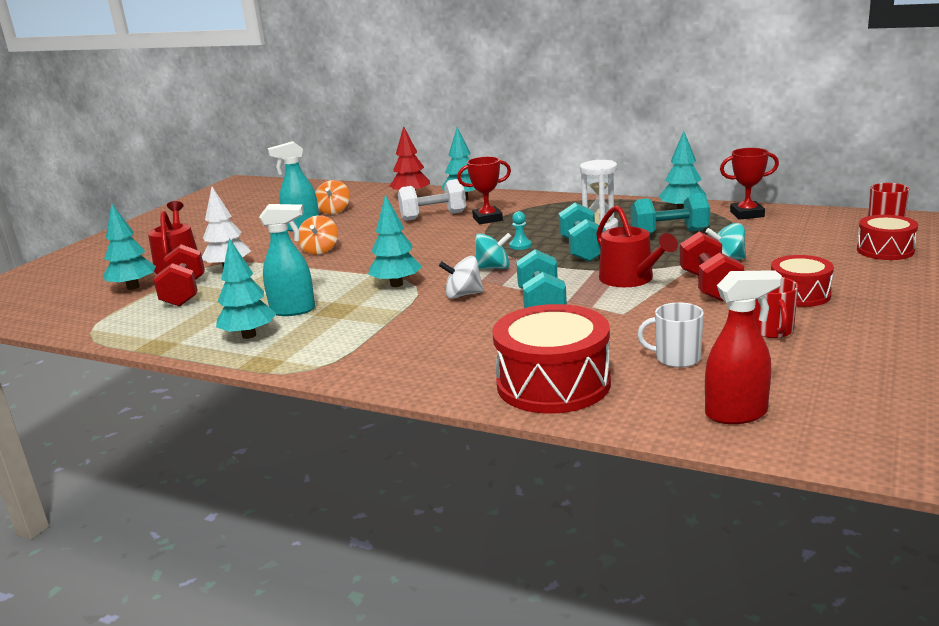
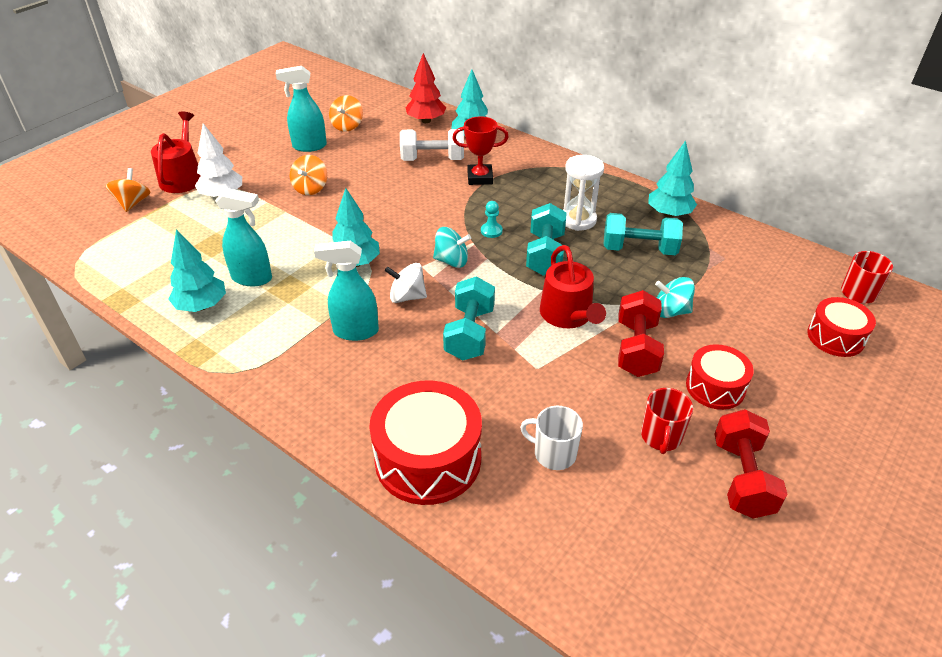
camera: 10 degrees right, 20 degrees up
(133, 287) = (133, 203): turquoise tree -> orange spinning top
(184, 293) = (172, 225): red dumbbell -> red dumbbell (742, 478)
(424, 323) = (355, 331): none -> turquoise spray bottle
(737, 414) = (568, 555): red spray bottle -> none
(747, 214) = (729, 237): red trophy -> none

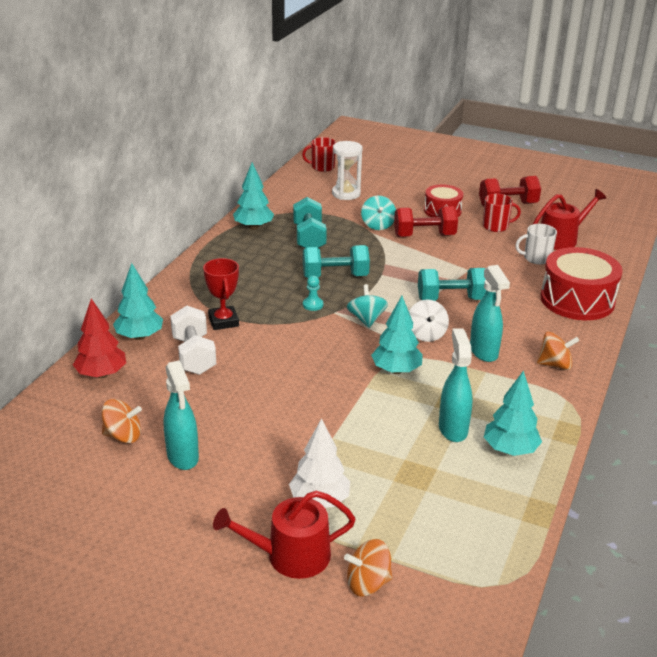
camera: 105 degrees left, 10 degrees down
(310, 188) = (279, 431): orange spinning top -> orange spinning top (555, 365)
(553, 453) = (536, 258): white mug -> white mug turned 75 degrees clockwise
(568, 315) = (405, 261): red watering can -> red watering can (561, 239)
(578, 220) = (278, 265): white hourglass -> white hourglass (346, 194)
(835, 337) = (372, 176): red drum -> none

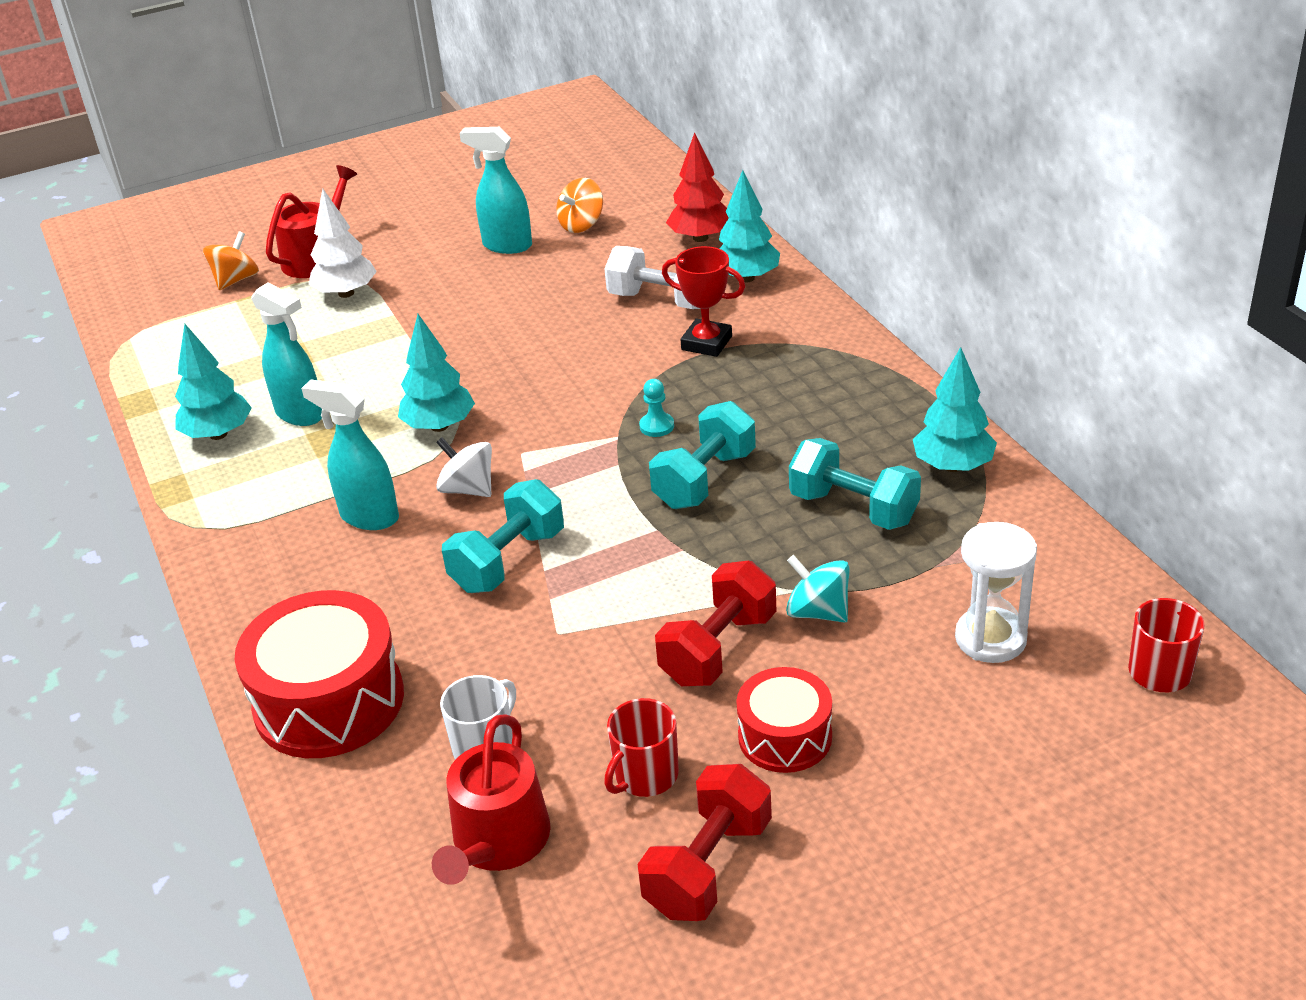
camera: 135 degrees right, 5 degrees up
(366, 319) = (566, 455): turquoise spinning top -> none
(555, 365) = (260, 563): orange spinning top -> none

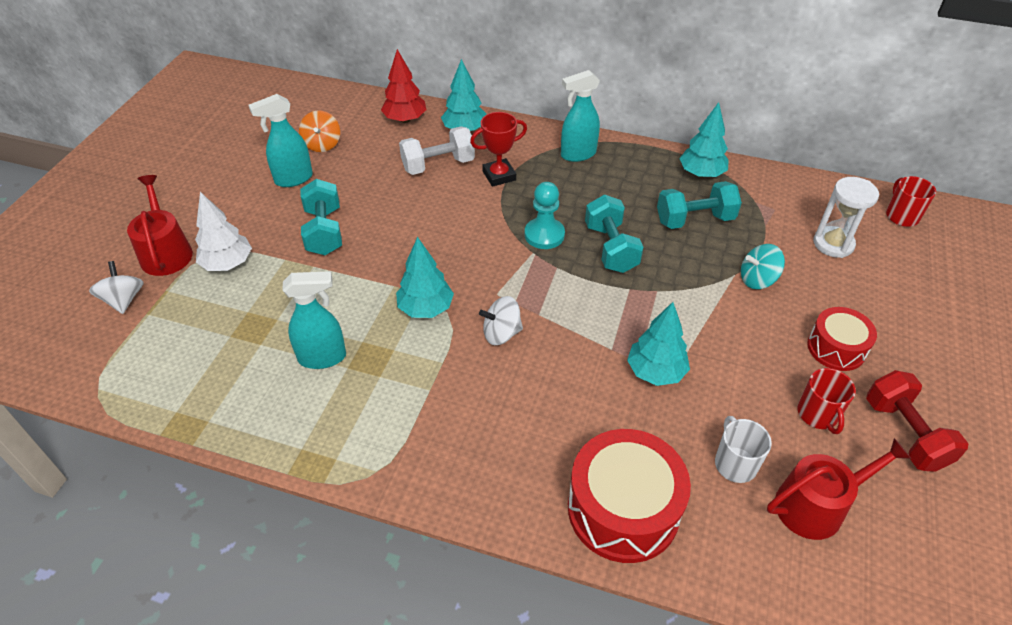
camera: 50 degrees left, 10 degrees up
(218, 434) = (284, 407): turquoise tree -> turquoise tree (655, 372)
(236, 280) = (124, 300): orange spinning top -> white spinning top
(368, 517) = (470, 389): turquoise spray bottle -> turquoise spray bottle (578, 154)
(497, 842) = (817, 505): red watering can -> red watering can turned 75 degrees counterclockwise
(508, 561) = (586, 357): turquoise dumbbell -> turquoise dumbbell (324, 231)
(656, 426) = (544, 235): turquoise pawn -> turquoise pawn, size x1.73
(718, 649) = (748, 328): red dumbbell -> none

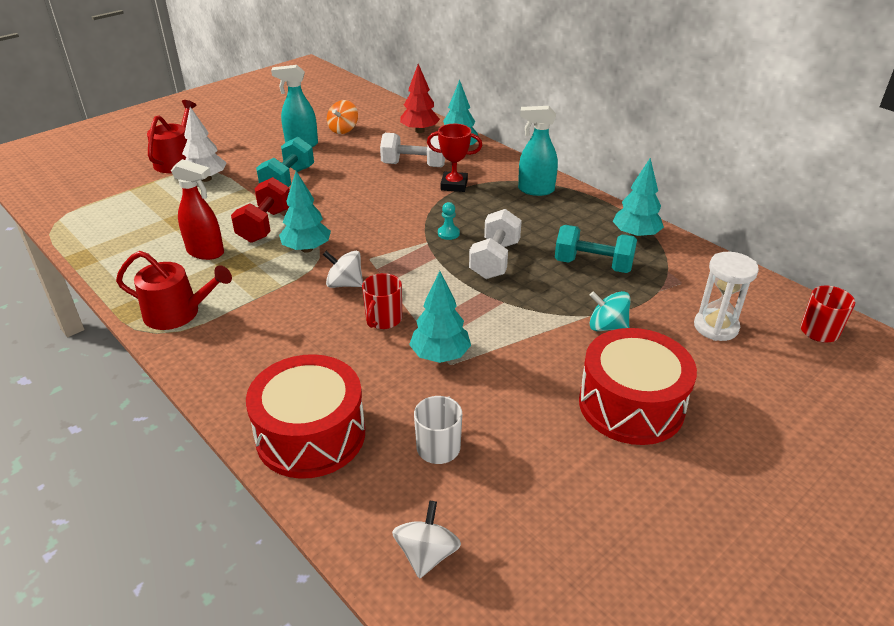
camera: 30 degrees right, 10 degrees down
(124, 300) = (124, 178): white spinning top -> white spinning top (427, 554)
(323, 357) = (206, 252): turquoise spray bottle -> red spray bottle
(544, 235) = (448, 233): turquoise pawn -> turquoise pawn, size x0.58
(611, 248) = (495, 260): turquoise dumbbell -> white dumbbell
(817, 505) = (480, 511): red watering can -> red watering can (178, 313)
(818, 414) = (557, 446): red mug -> red mug (383, 319)
(836, 348) = (631, 405): red drum -> red drum, size x1.68
(905, 434) = (631, 498): red dumbbell -> red dumbbell (265, 225)

